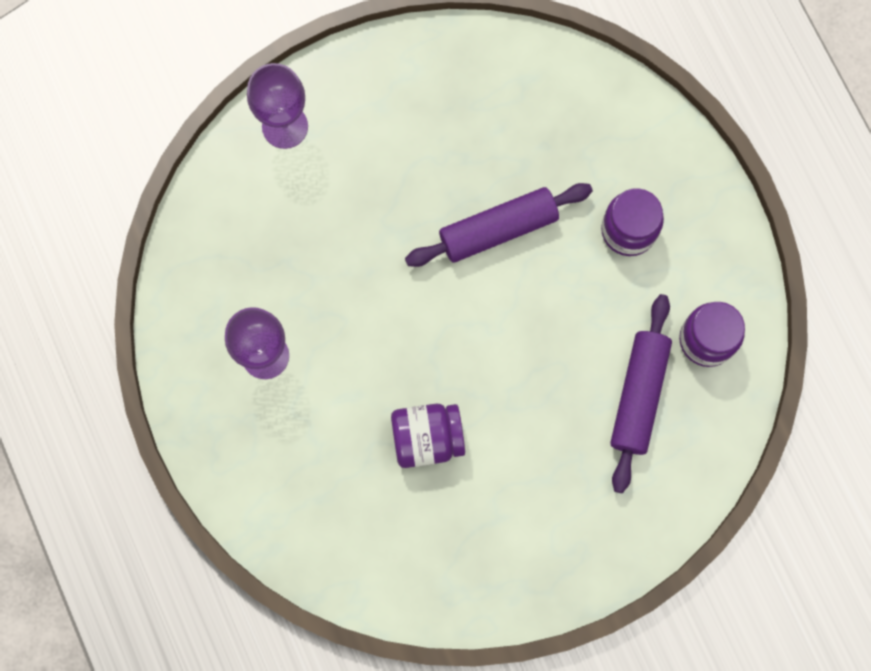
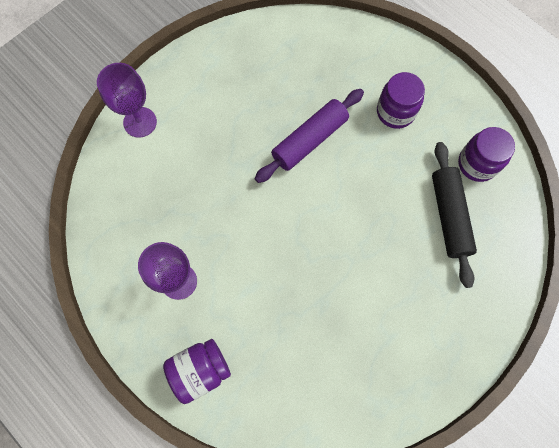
camera: 20 degrees left, 5 degrees down
(427, 438) = (316, 298): purple jar -> purple jar (200, 370)
(639, 395) = (449, 216): purple rolling pin -> black rolling pin

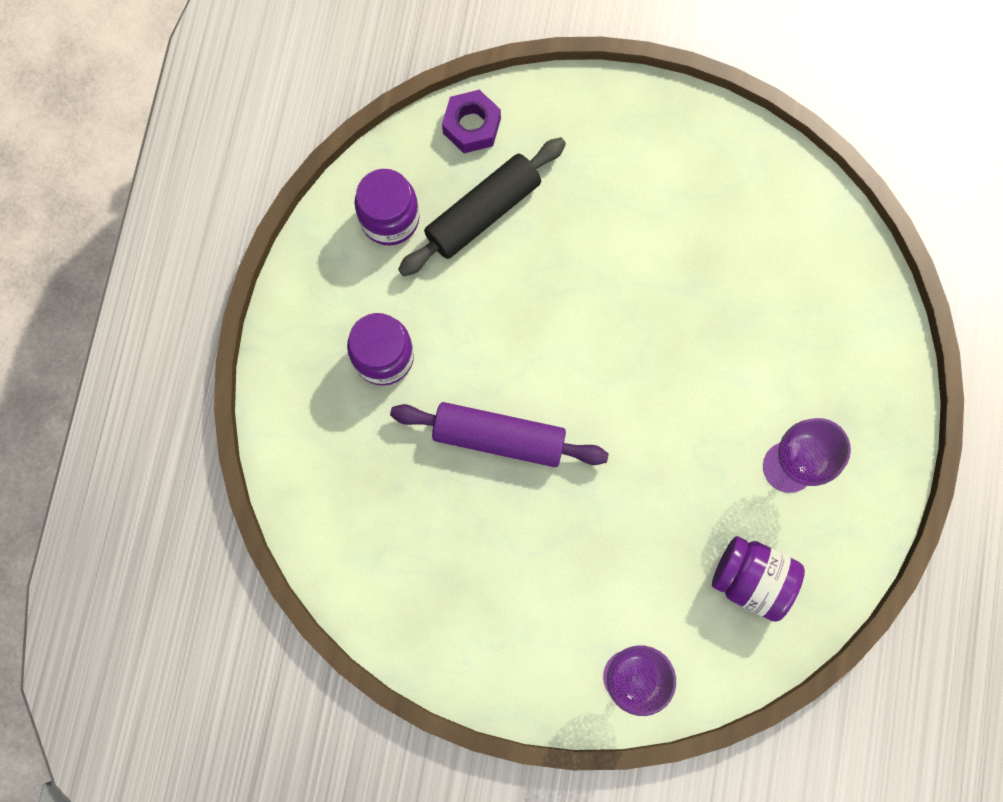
camera: 125 degrees left, 5 degrees up
(200, 370) = (862, 370): purple jar -> purple jar (751, 579)
(511, 246) = (471, 126): none -> purple nut

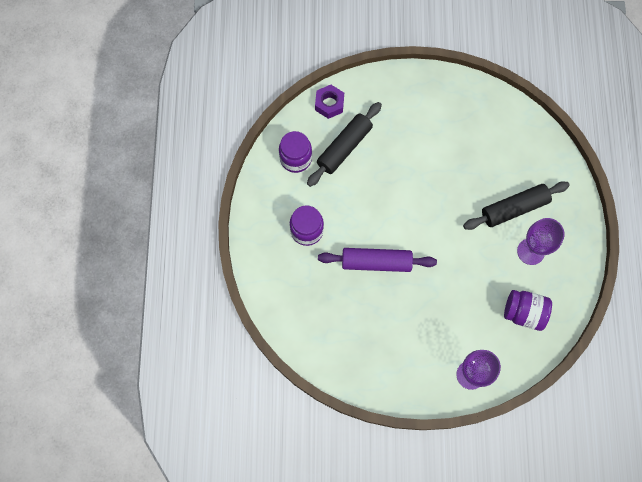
camera: 10 degrees left, 5 degrees down
(774, 380) = (514, 208): none -> black rolling pin

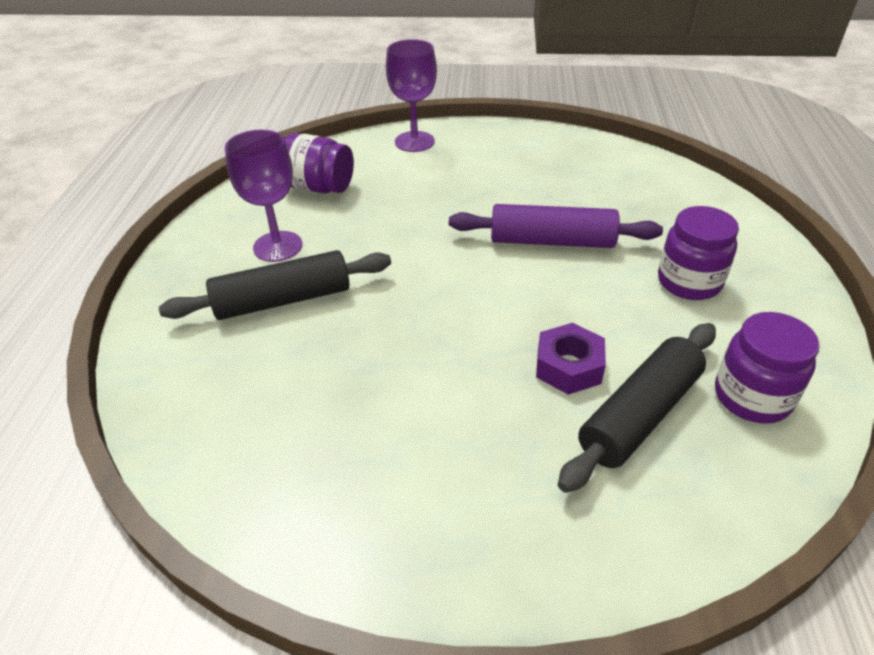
camera: 175 degrees left, 30 degrees down
(329, 104) = (700, 520): purple nut -> purple nut (568, 366)

